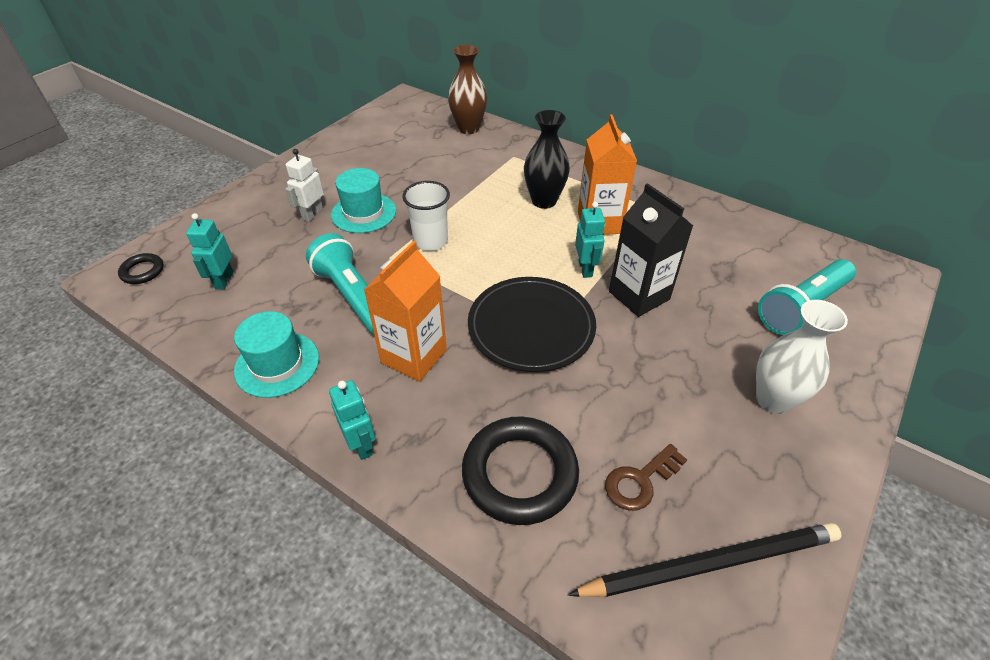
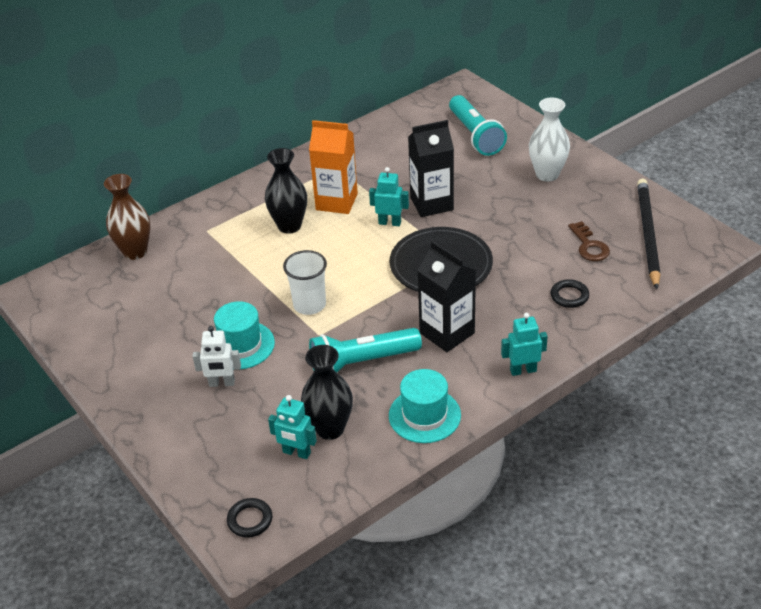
camera: 70 degrees left, 5 degrees down
(256, 295) = (330, 429): none -> black vase
(312, 214) = (222, 383): white robot -> white robot turned 45 degrees counterclockwise
(414, 356) = (447, 333): orange carton -> black carton
(519, 473) = (569, 296): black ring -> black ring, size x0.48

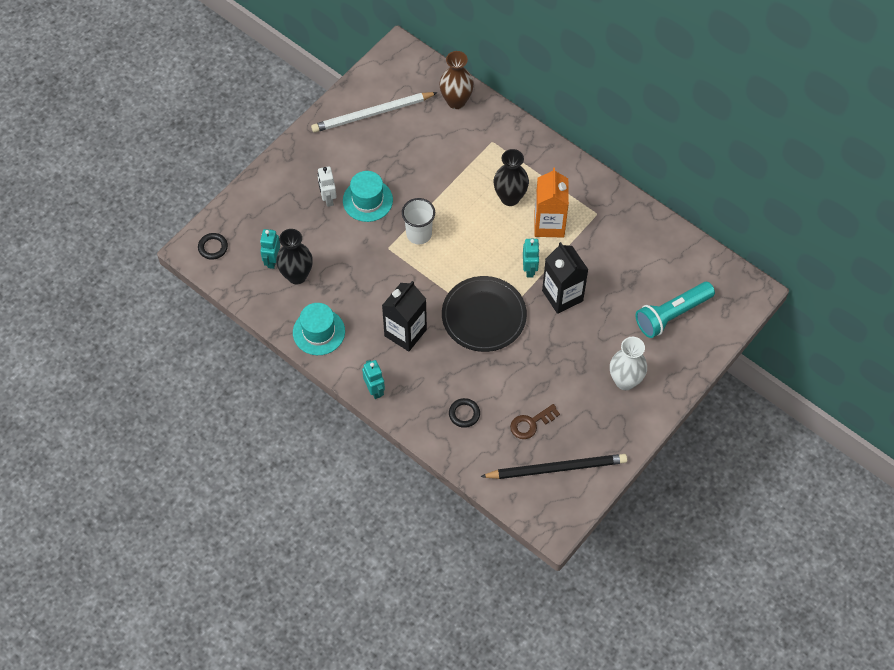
camera: 75 degrees right, 20 degrees up
(112, 326) = (372, 114): none -> white pencil
(362, 362) = (364, 282): turquoise flashlight -> none

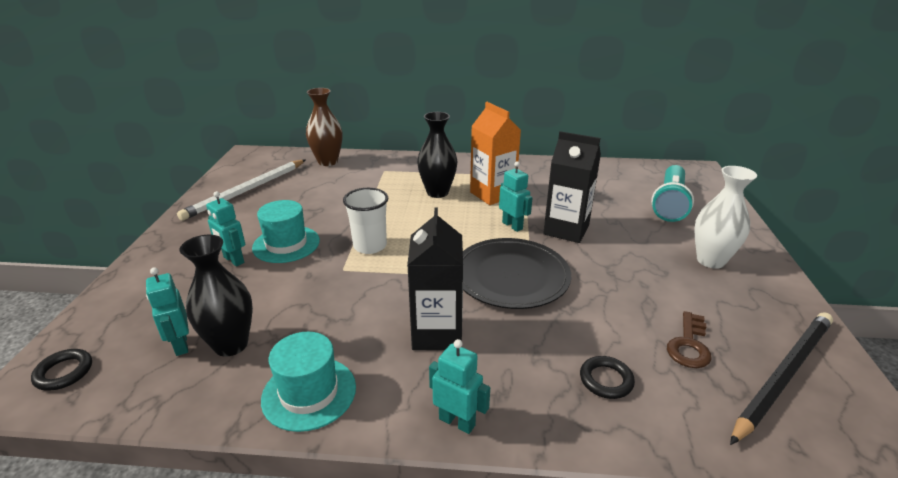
camera: 35 degrees left, 30 degrees down
(328, 199) = (233, 260): white robot -> turquoise robot

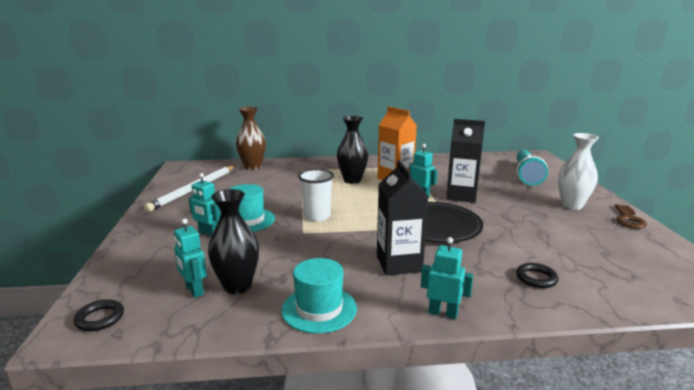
camera: 10 degrees left, 10 degrees down
(689, 345) = (582, 253): brown key -> brown key (628, 219)
(783, 375) = (652, 263): black pencil -> none

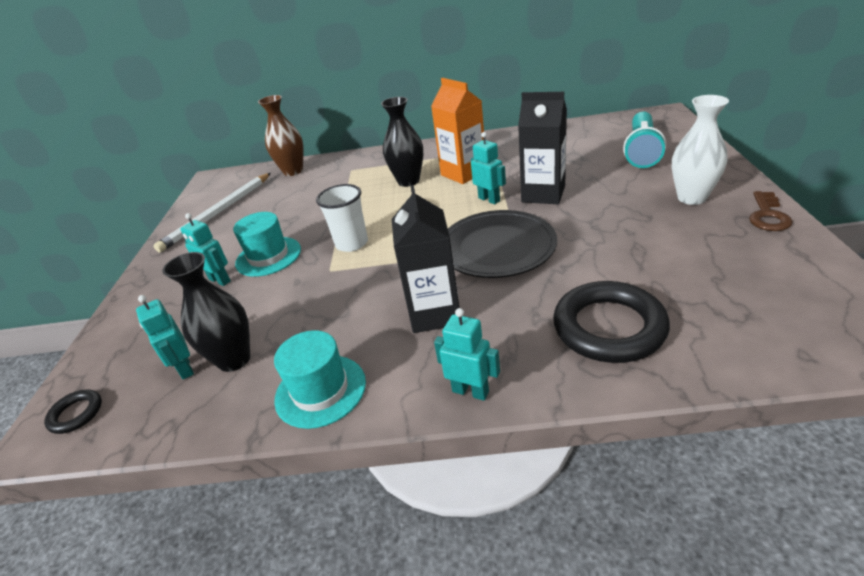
camera: 10 degrees right, 15 degrees up
(536, 278) = (609, 327): black ring -> black ring, size x2.07

